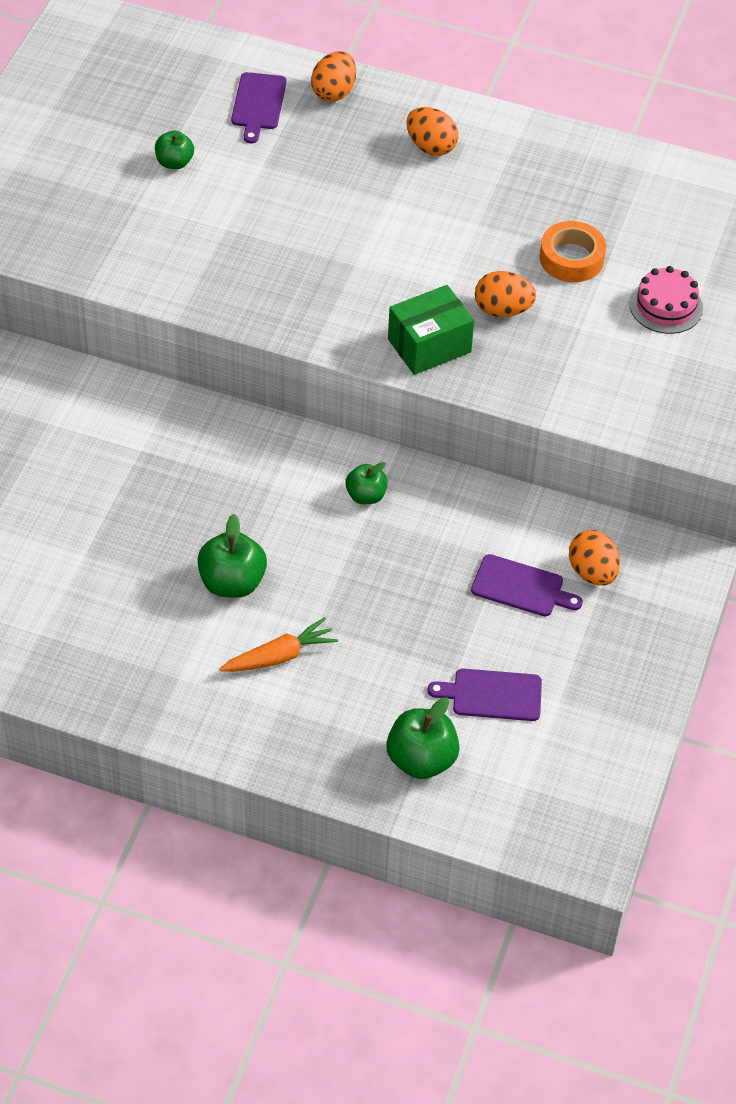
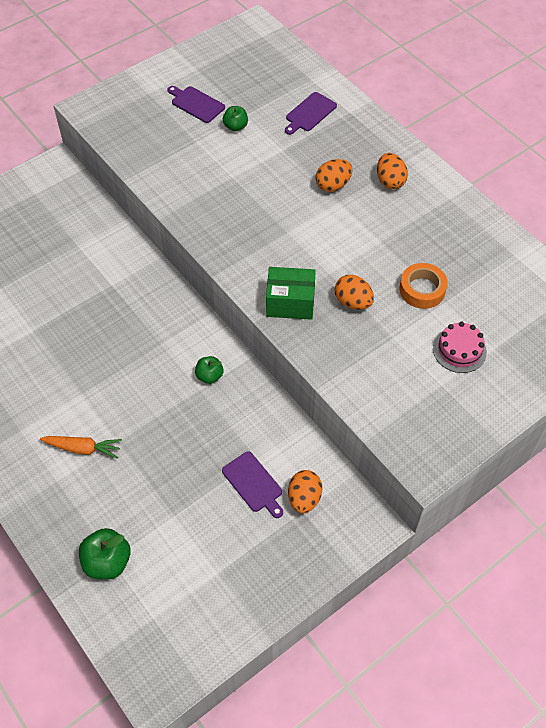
camera: 35 degrees right, 5 degrees up
(232, 582) = (94, 389): green apple -> none
(334, 92) = (359, 124): orange egg -> orange egg (333, 185)
(492, 695) = (181, 544): purple cutting board -> purple cutting board (196, 104)

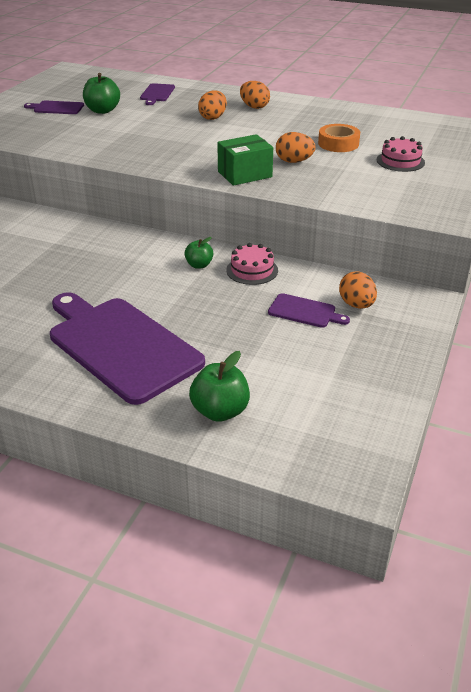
camera: 30 degrees left, 20 degrees down
(83, 448) = (120, 345): orange carrot -> purple cutting board
(235, 126) = (102, 110): green apple -> green apple, size x1.59
(249, 406) = (252, 270): none -> pink cake

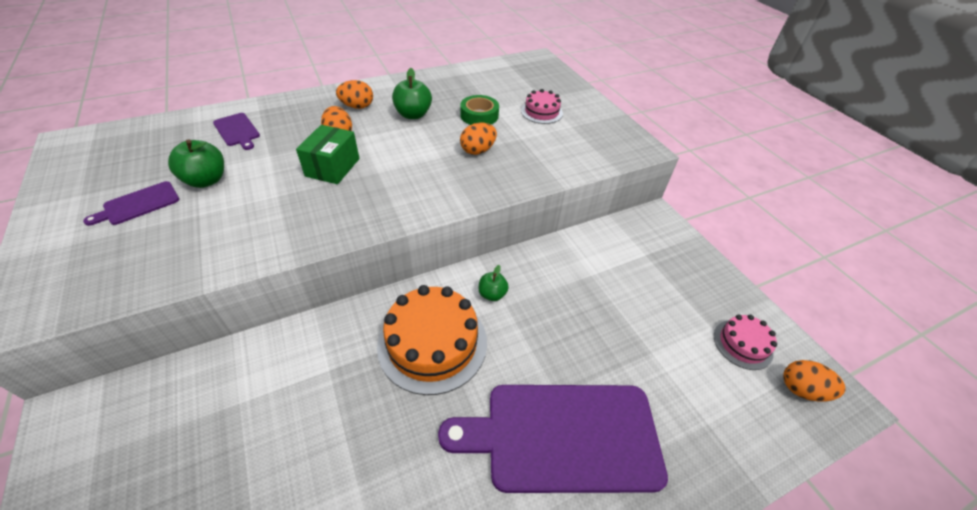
camera: 50 degrees left, 10 degrees up
(122, 264) = (432, 343): none -> orange cake
(220, 411) = (712, 427): green apple -> green apple (413, 115)
(245, 174) = (464, 186): green box -> green box (333, 167)
(252, 270) = (534, 270): pink cake -> pink cake (742, 344)
(305, 311) = (618, 282): purple cutting board -> none
(338, 144) = (479, 115): orange tape -> green tape
(356, 305) = (633, 251): orange egg -> orange egg (801, 389)

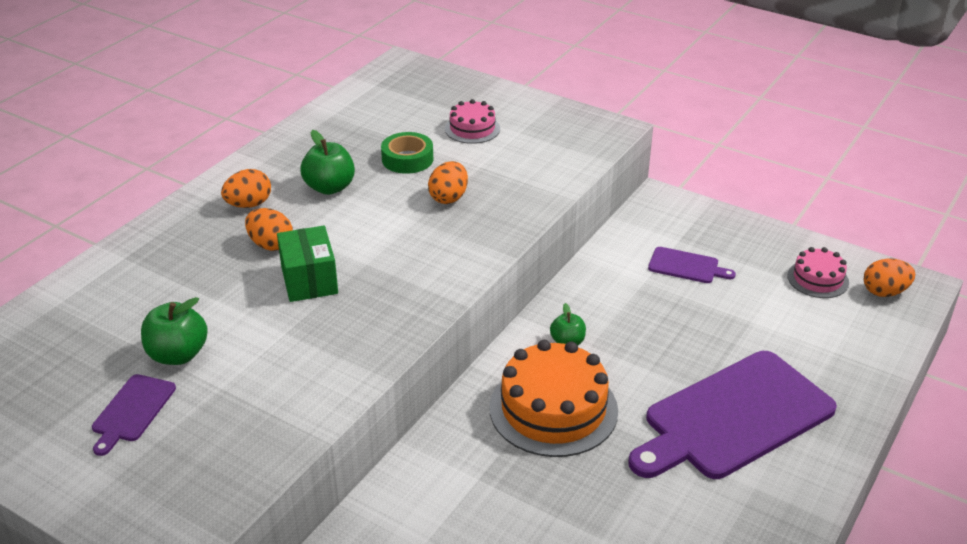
camera: 30 degrees left, 10 degrees down
(237, 131) = (133, 291): purple cutting board -> purple cutting board (686, 266)

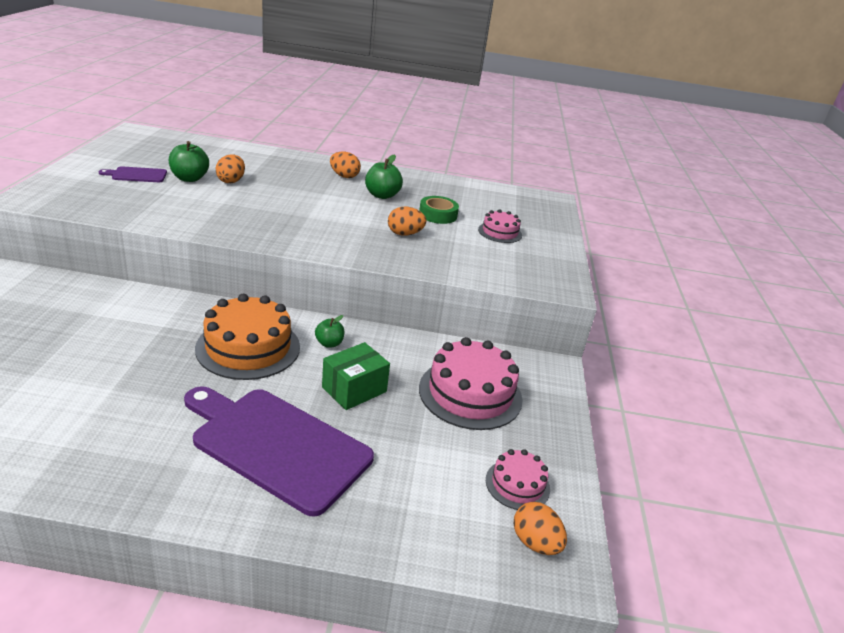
camera: 60 degrees right, 5 degrees down
(271, 245) = (308, 187): orange egg -> orange egg (231, 181)
(309, 280) = (279, 202): green box -> green box (354, 389)
(686, 266) = (470, 393): purple cutting board -> pink cake

